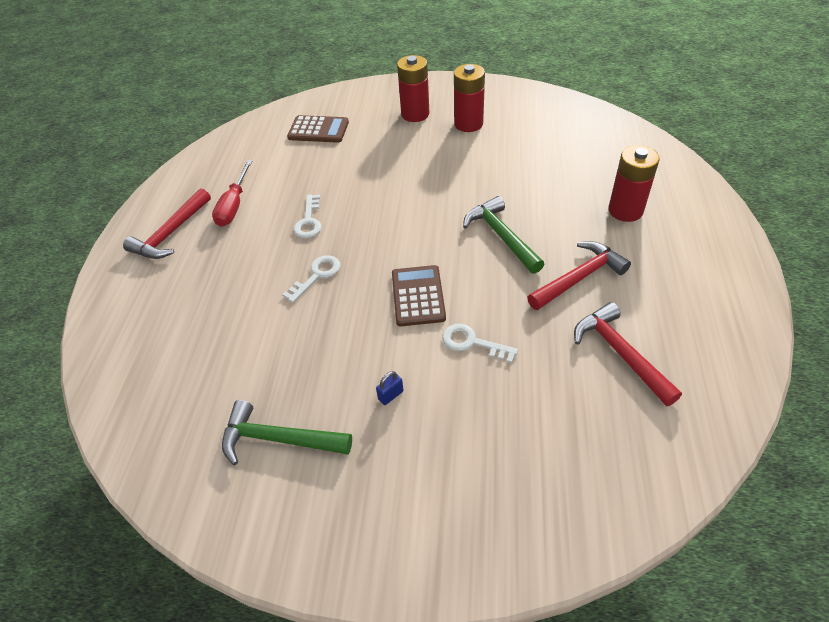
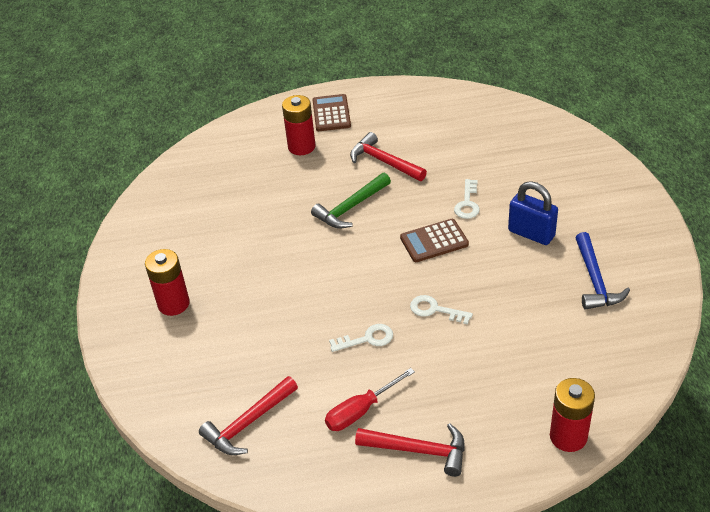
camera: 105 degrees left, 5 degrees down
(234, 206) = (361, 411): red screwdriver -> red screwdriver turned 150 degrees clockwise
(279, 439) = (595, 280): green hammer -> blue hammer
(318, 130) = (212, 382): brown calculator -> brown calculator (331, 113)
(391, 395) = (531, 233): blue padlock -> blue padlock, size x2.37
(468, 124) = (189, 258): red battery -> red battery (568, 436)
(620, 353) = (447, 137): red hammer -> red hammer (248, 423)

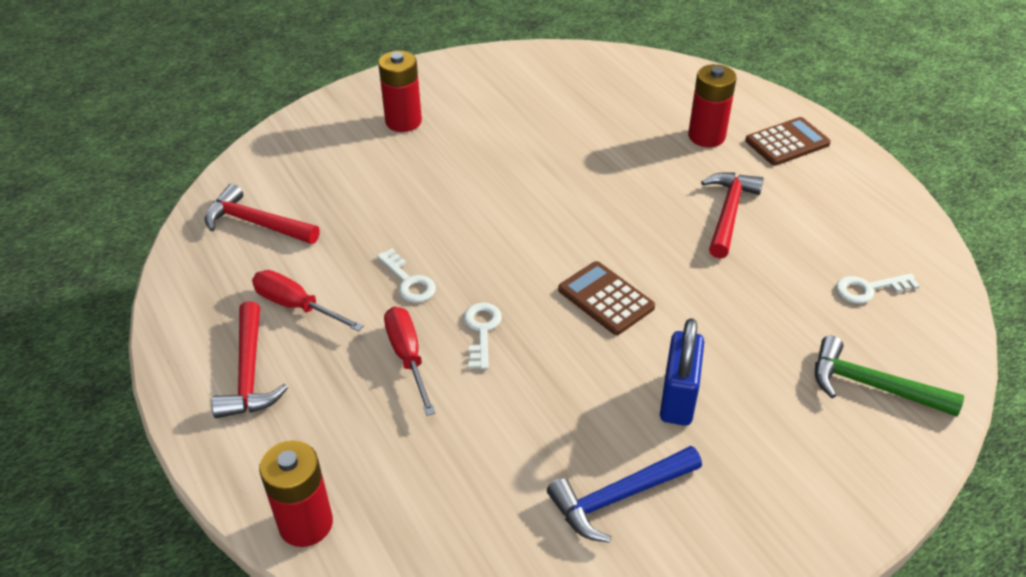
camera: 65 degrees right, 0 degrees up
(351, 207) = (624, 207): green hammer -> green hammer (872, 386)
(442, 354) = (408, 357): none -> red screwdriver
(467, 203) = (699, 314): white key -> white key (869, 289)

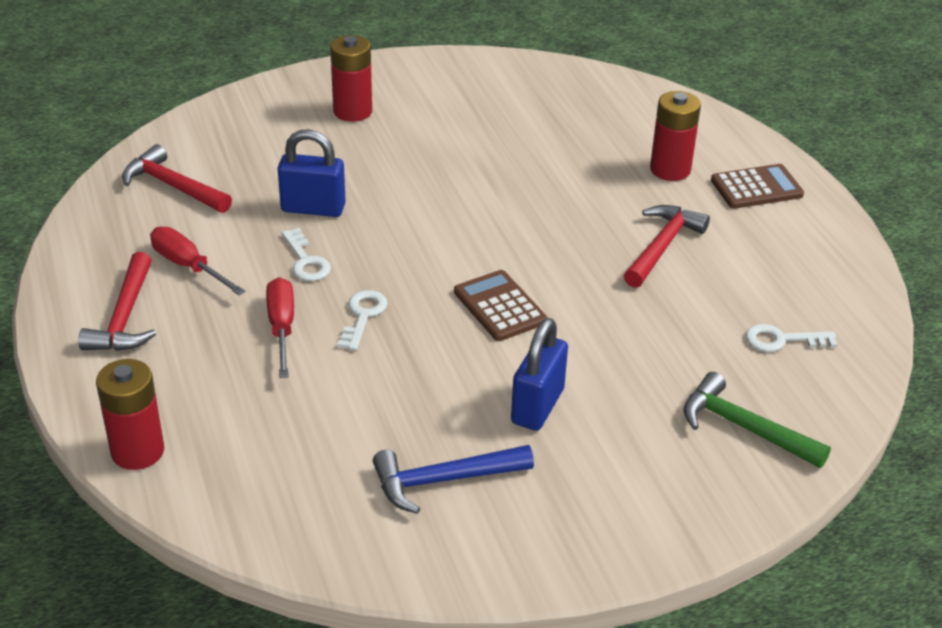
camera: 10 degrees right, 5 degrees down
(398, 225) = (313, 208): none -> blue padlock

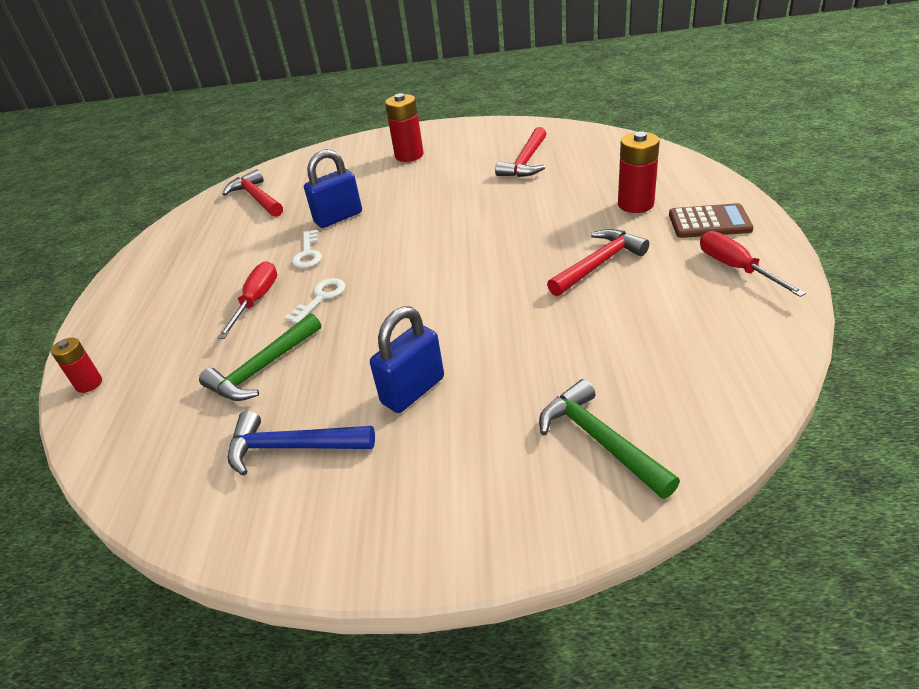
camera: 25 degrees right, 0 degrees up
(125, 317) = (159, 282): red hammer -> red hammer (526, 162)
(137, 451) = (89, 384): red battery -> red battery, size x0.61
(188, 266) = (226, 251): red screwdriver -> red screwdriver (736, 268)
(313, 208) = (338, 217): blue padlock -> blue padlock turned 60 degrees counterclockwise
(350, 405) = (263, 368): none -> green hammer
(500, 306) = (431, 301): brown calculator -> none
(782, 340) = (678, 357): white key -> none

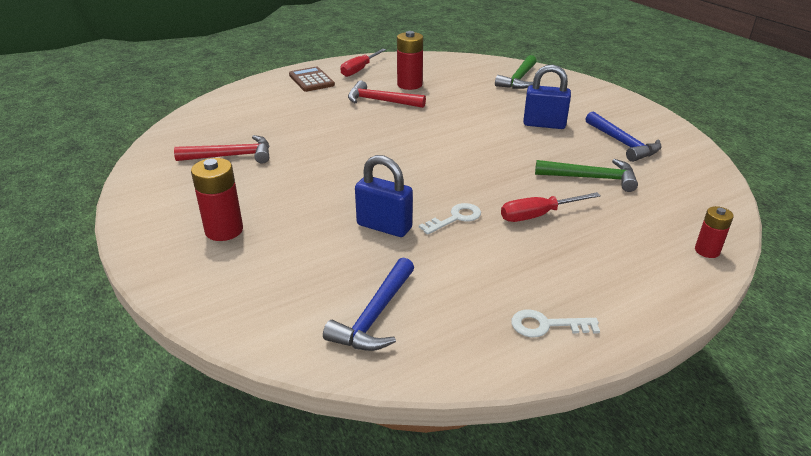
camera: 125 degrees left, 5 degrees down
(257, 198) = (375, 316): red hammer -> blue hammer
(321, 298) = (504, 185): white key -> white key (546, 325)
(635, 204) = (296, 102): red battery -> red battery (409, 85)

